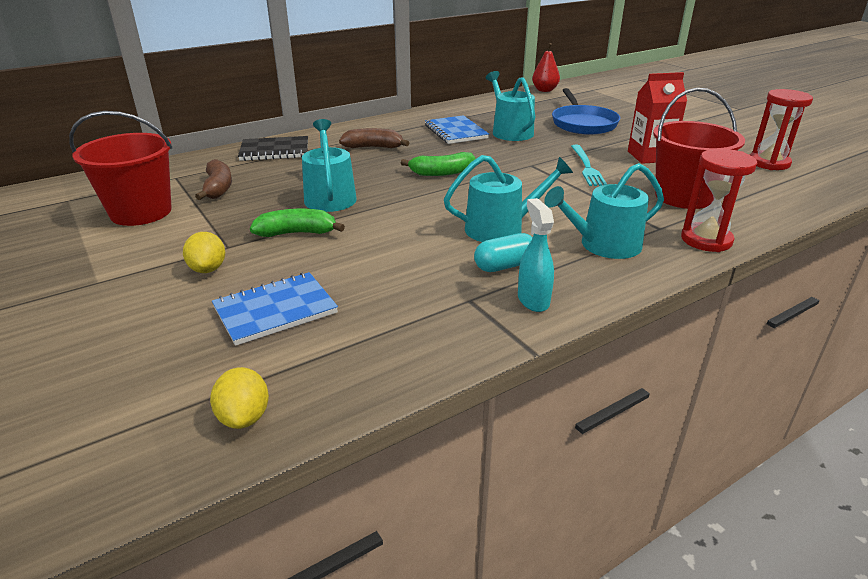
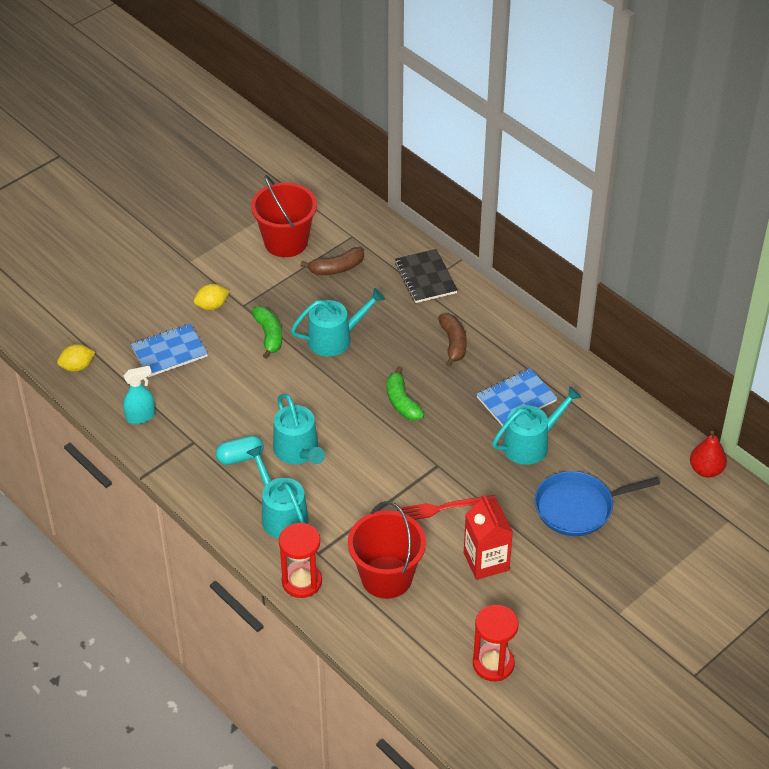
camera: 80 degrees right, 15 degrees up
(275, 310) = (169, 352): blue notebook -> blue notebook turned 75 degrees counterclockwise
(505, 266) = (240, 457): turquoise capsule -> turquoise capsule turned 75 degrees counterclockwise
(533, 300) = (197, 474): turquoise spray bottle -> turquoise spray bottle (141, 416)
(587, 167) = (442, 508): turquoise fork -> red fork

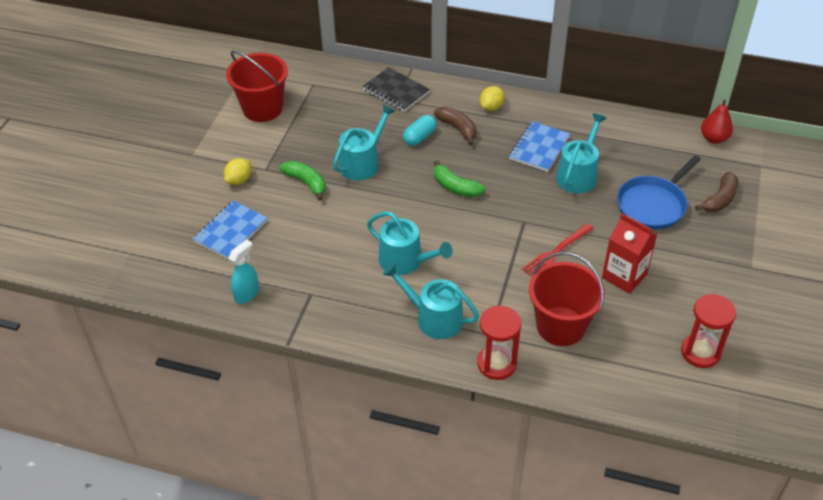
camera: 30 degrees left, 0 degrees up
(77, 367) = (156, 278): yellow lemon -> yellow lemon (491, 107)
(240, 457) = (361, 288): turquoise capsule -> turquoise capsule (419, 137)
(336, 268) = (320, 111): brown banana -> brown banana (719, 199)

